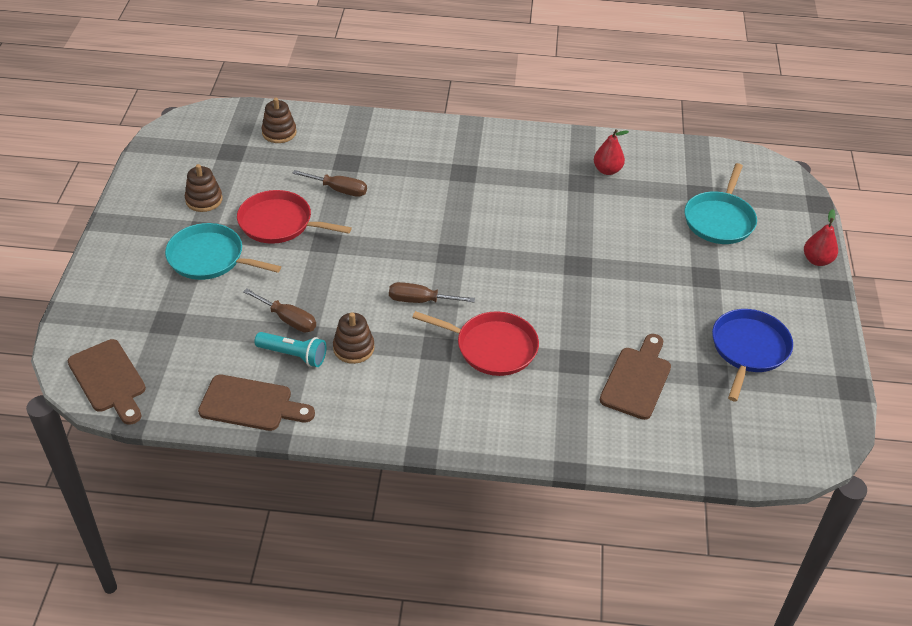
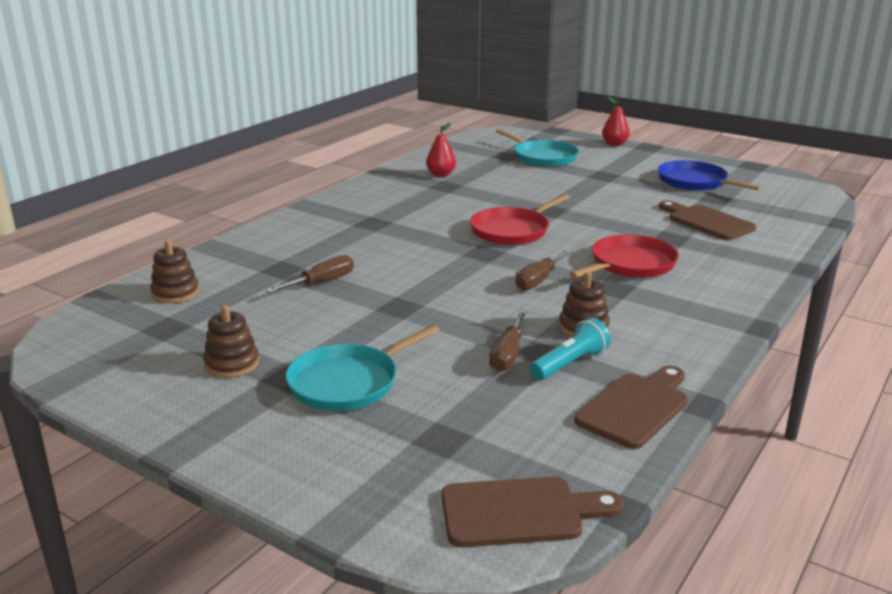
camera: 60 degrees left, 20 degrees down
(279, 223) = (336, 326): red pan -> red pan (512, 230)
(288, 319) = (507, 354): brown screwdriver -> brown screwdriver turned 135 degrees clockwise

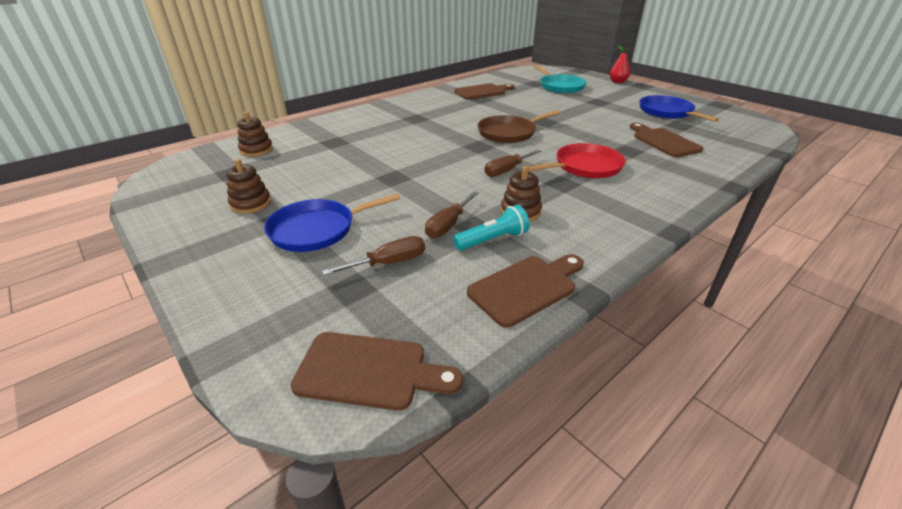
camera: 15 degrees right, 10 degrees up
(322, 282) = (353, 154): brown screwdriver -> brown screwdriver (389, 263)
(348, 382) = (317, 229): turquoise pan -> blue pan
(441, 174) = (482, 92): red pear -> brown cutting board
(512, 230) = (509, 133): red pan -> brown pan

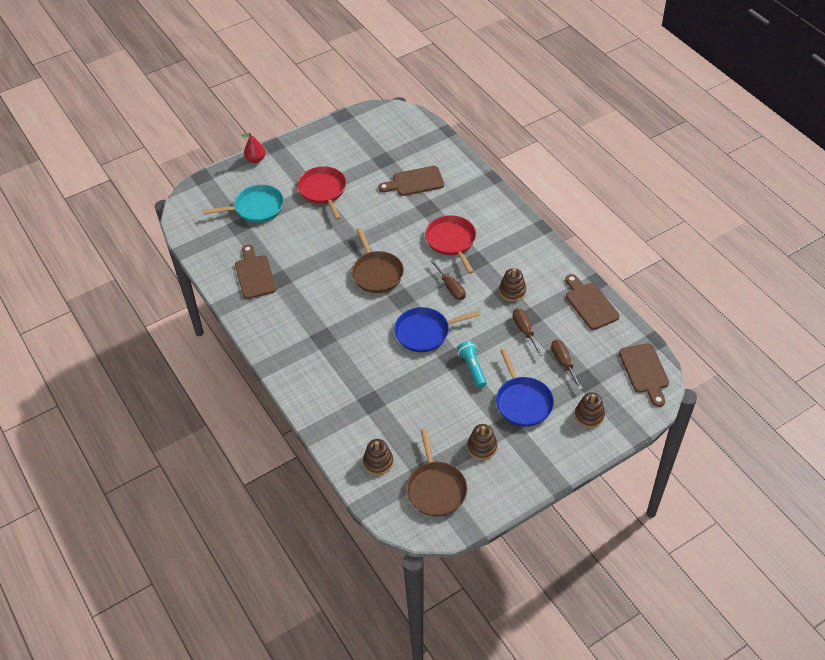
camera: 80 degrees left, 15 degrees up
(205, 180) = (436, 488): none -> brown pan
(275, 294) = (589, 415): none -> brown stacking toy
(369, 371) = (645, 371): brown cutting board -> brown cutting board turned 150 degrees clockwise
(448, 225) = (524, 331): brown screwdriver -> brown screwdriver turned 150 degrees counterclockwise
(492, 240) = (543, 311): turquoise flashlight -> turquoise flashlight (472, 368)
(604, 105) = (323, 190): none -> red pan
(667, 112) = (352, 156): blue pan -> blue pan (425, 332)

